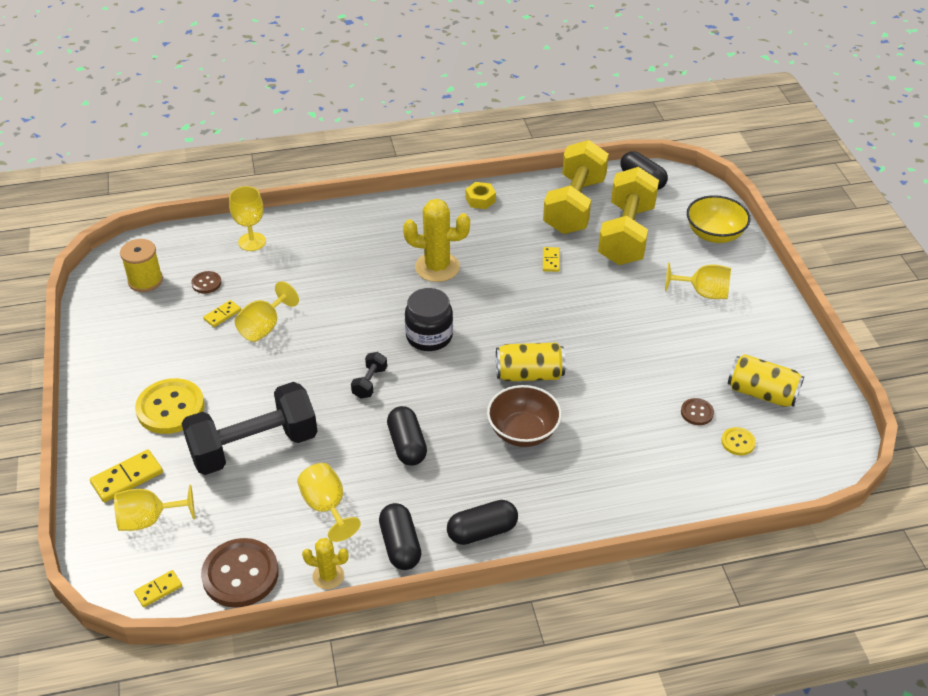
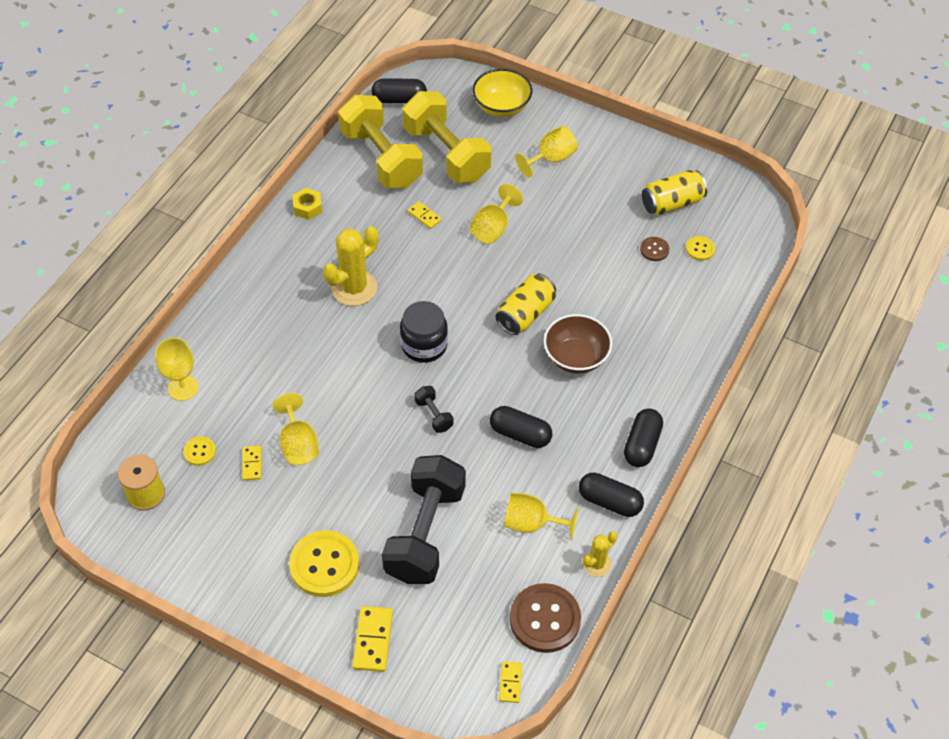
camera: 50 degrees left, 10 degrees up
(149, 520) = (433, 649): yellow goblet -> yellow goblet (493, 228)
(206, 283) = (199, 451): brown button -> yellow button

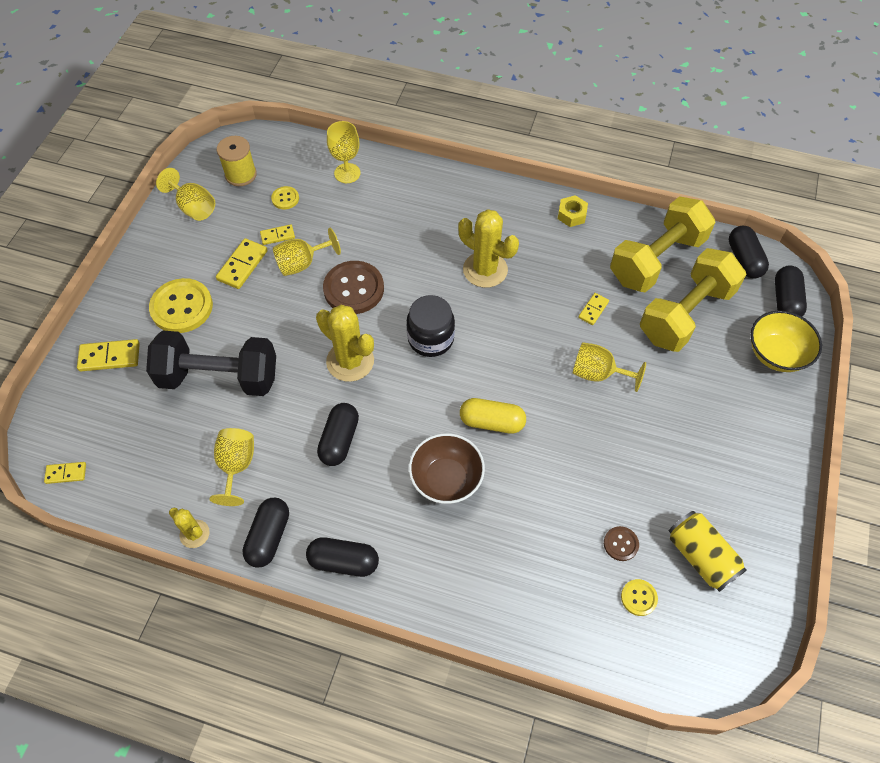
camera: 80 degrees right, 5 degrees up
(283, 501) = (242, 265): none -> yellow domino
(434, 415) = (350, 361): black dumbbell -> yellow cactus
(450, 85) = (785, 300): none -> black capsule
(525, 314) = (492, 422): yellow can -> yellow capsule
(545, 619) = (132, 494): brown button -> brown button (353, 289)
(551, 159) = (718, 415): yellow goblet -> yellow goblet (193, 207)

